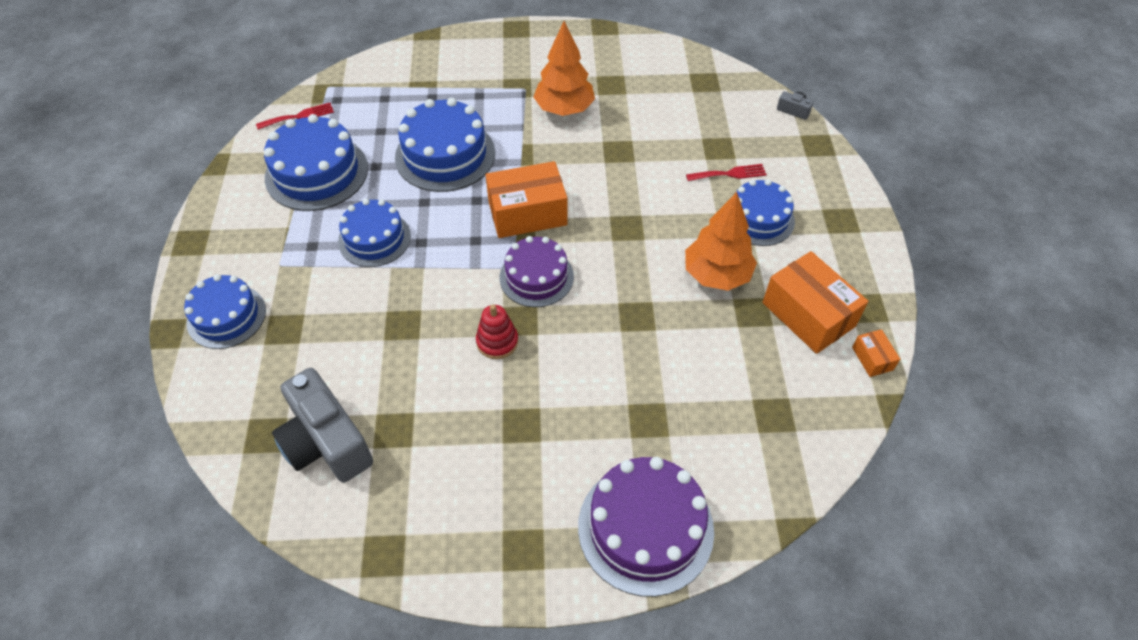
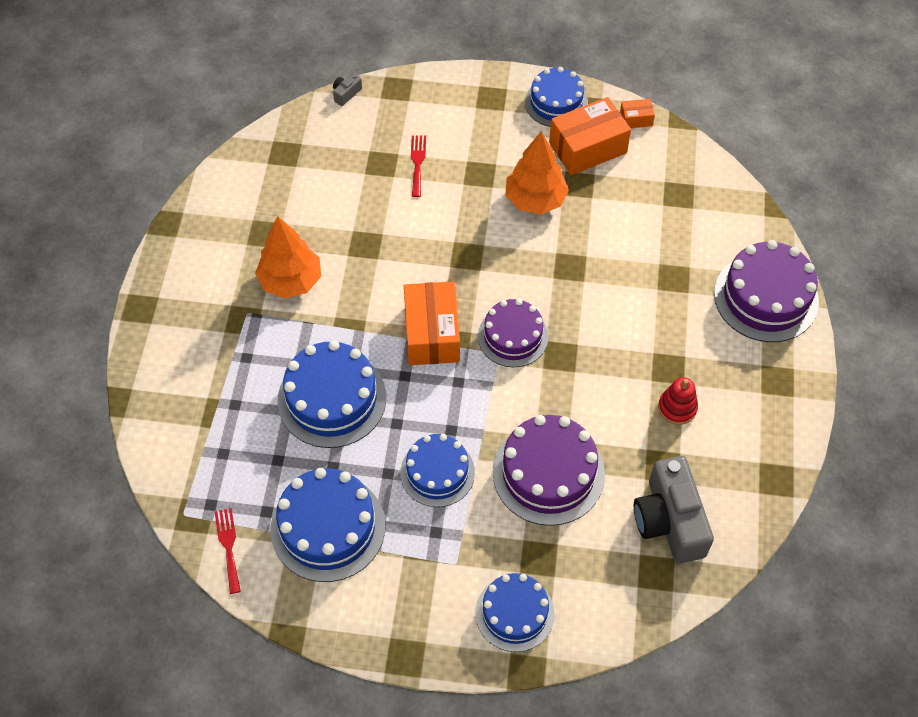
camera: 80 degrees left, 5 degrees up
(326, 442) = (669, 521): grey camera -> grey camera turned 105 degrees clockwise
(378, 326) = (548, 473): none -> purple cake
(497, 342) = (581, 376): red stacking toy -> red stacking toy (677, 408)
(758, 218) = (477, 154): blue cake -> blue cake (556, 102)

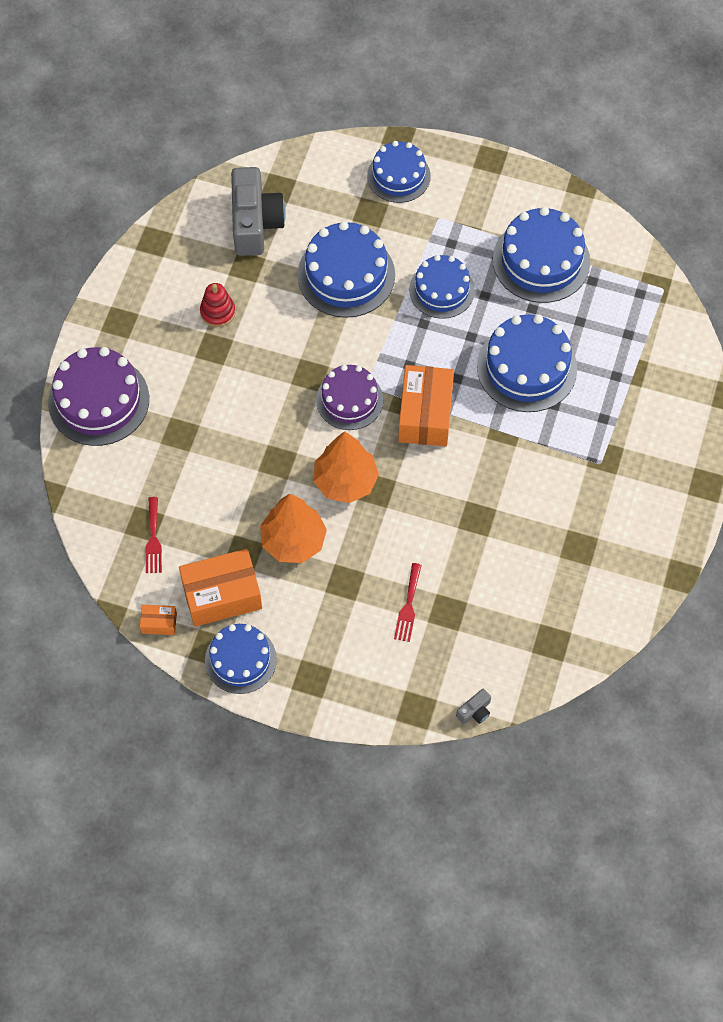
camera: 170 degrees left, 5 degrees up
(228, 546) = (625, 258): red fork -> red fork (153, 539)
(290, 281) = (556, 490): orange tree -> orange tree (345, 481)
(548, 473) = (346, 275): purple cake -> blue cake

